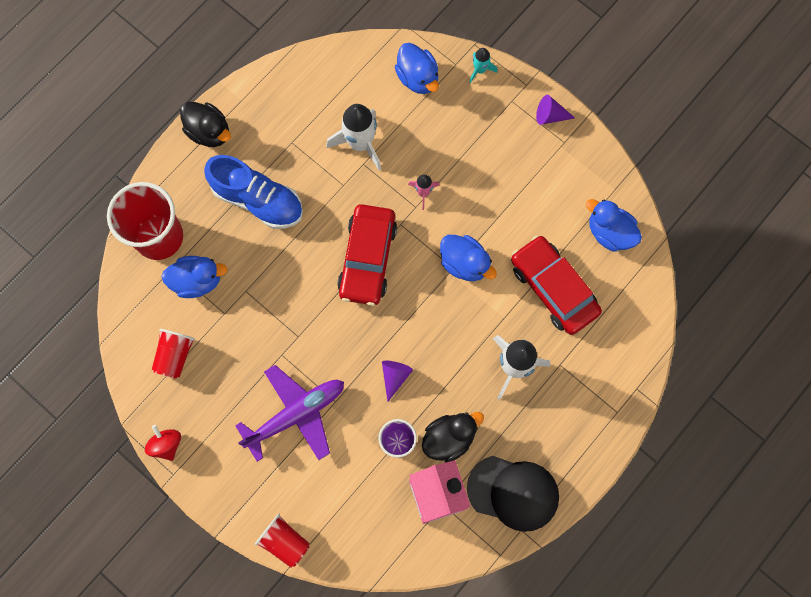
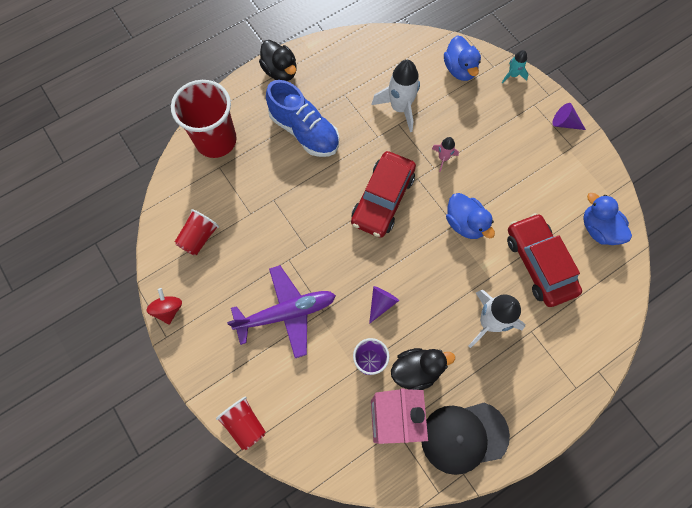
camera: 15 degrees right, 5 degrees down
(197, 281) = (236, 182): blue duck -> none
(513, 492) = (464, 436): black cap -> black cap turned 135 degrees clockwise

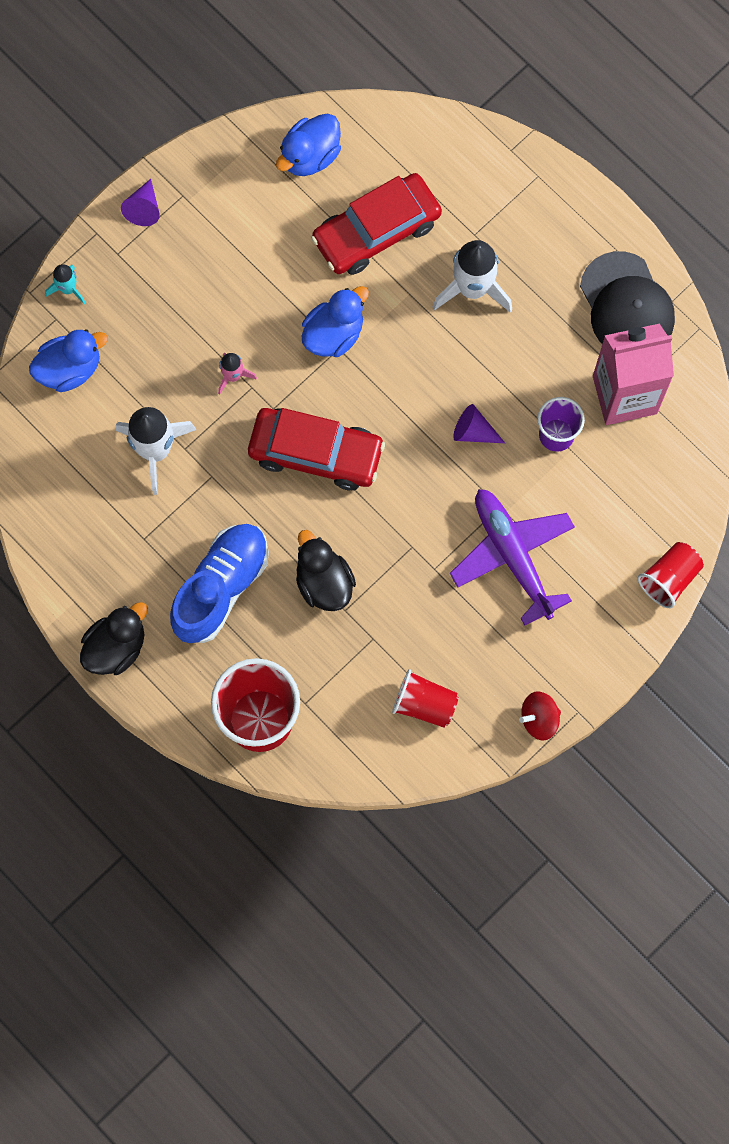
camera: 100 degrees left, 5 degrees up
(416, 370) = (555, 373): black duck -> black duck (324, 582)

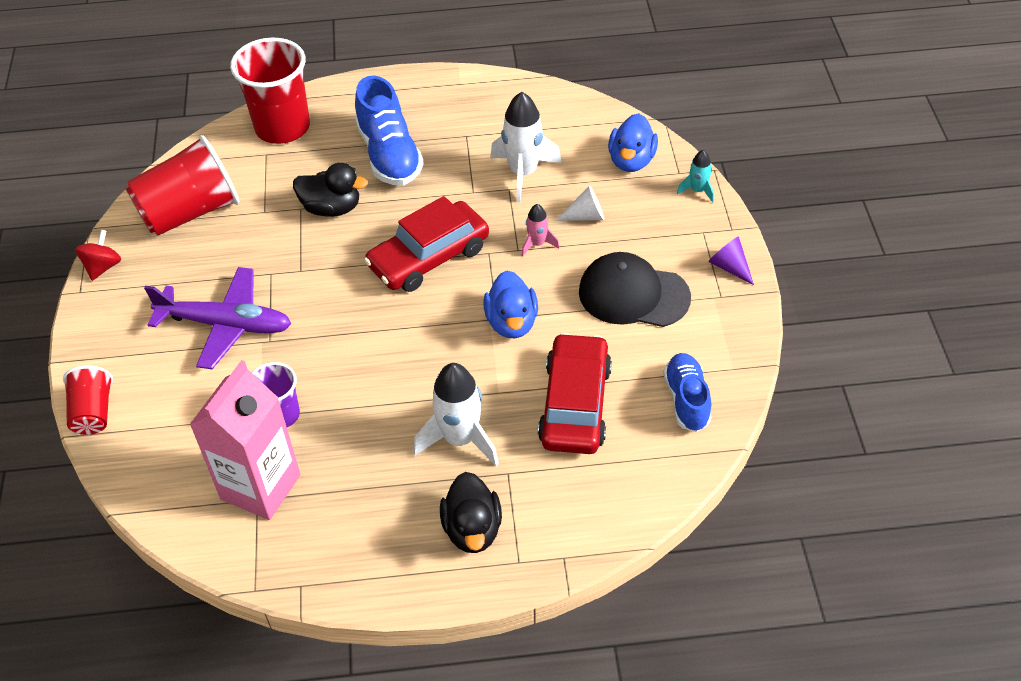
camera: 130 degrees right, 25 degrees down
(116, 647) = (408, 87): black duck -> black duck (472, 529)
(169, 359) = (586, 216): none -> white cone
(310, 156) = (686, 400): blue duck -> blue shoe
(424, 704) = (190, 212): red cup -> red cup, size x1.80
(473, 431) = (343, 362): purple cone -> none
(626, 305) = (332, 546): black cap -> black cap (633, 294)

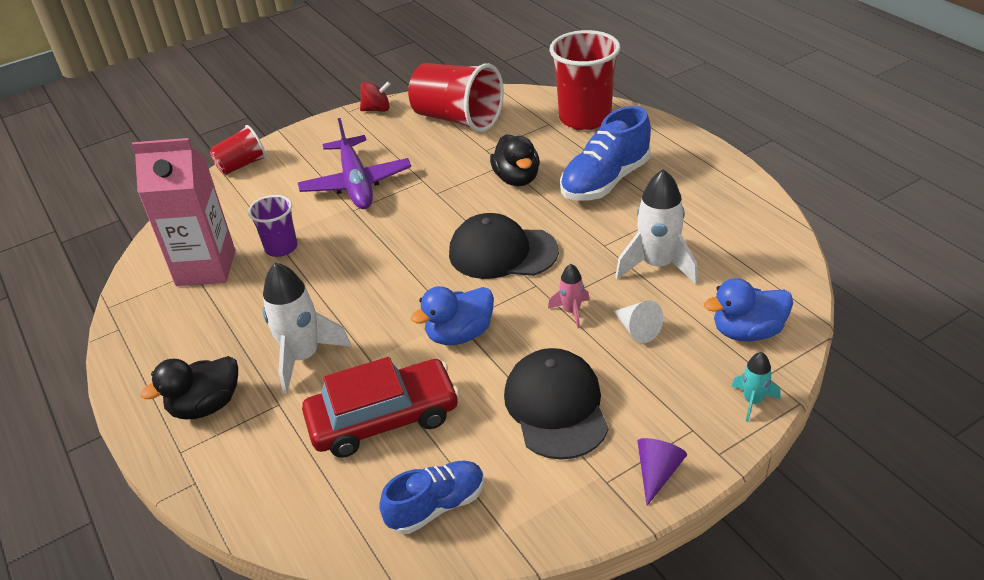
camera: 65 degrees right, 10 degrees down
(429, 257) = (502, 252): red car -> black cap

